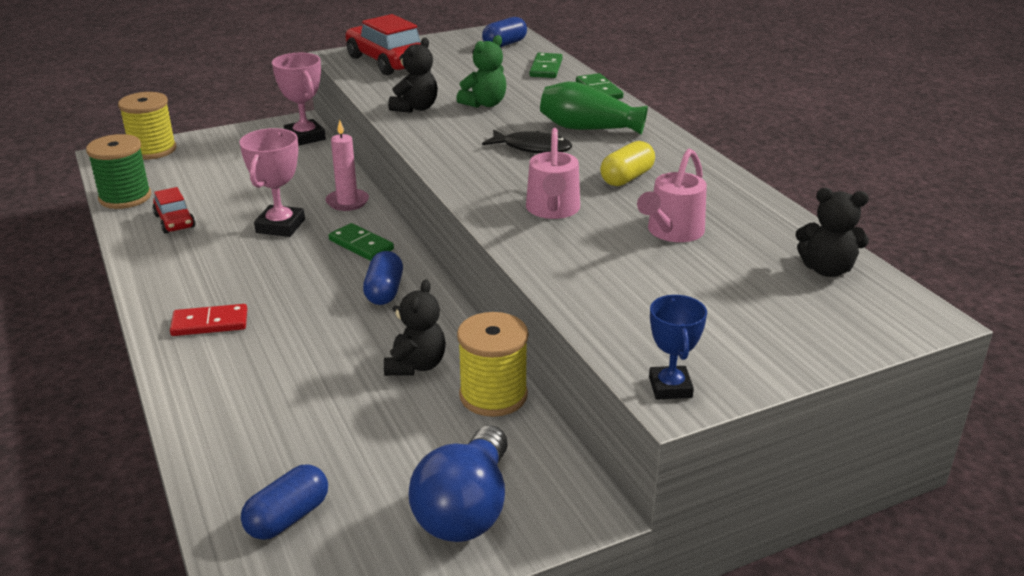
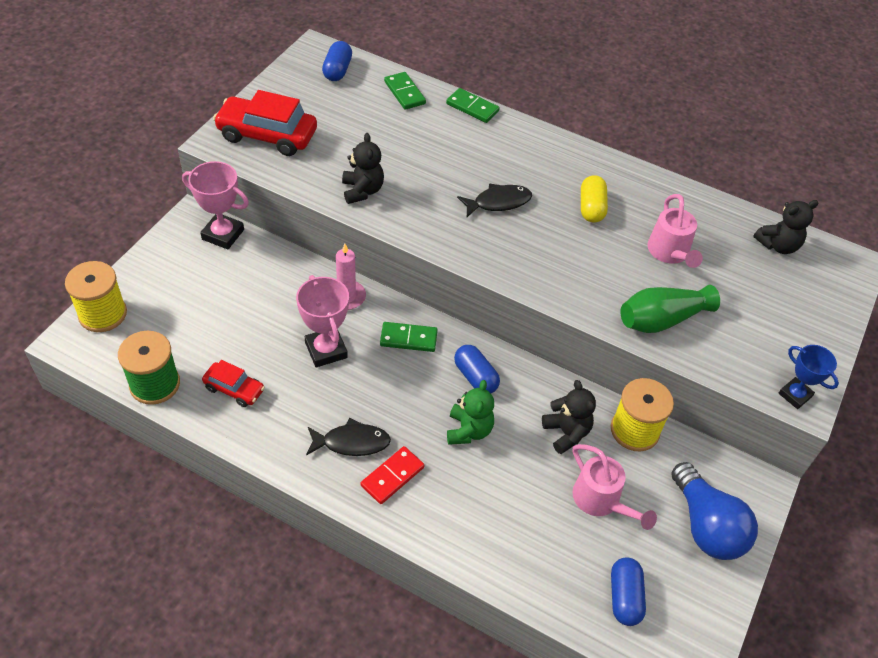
camera: 40 degrees left, 20 degrees up
(211, 288) = (352, 442): none -> black fish
(484, 104) = (408, 161): green teddy bear -> green teddy bear (468, 430)
(553, 210) = (581, 267): pink watering can -> pink watering can (601, 501)
(588, 128) = (512, 160): green vase -> green vase (661, 320)

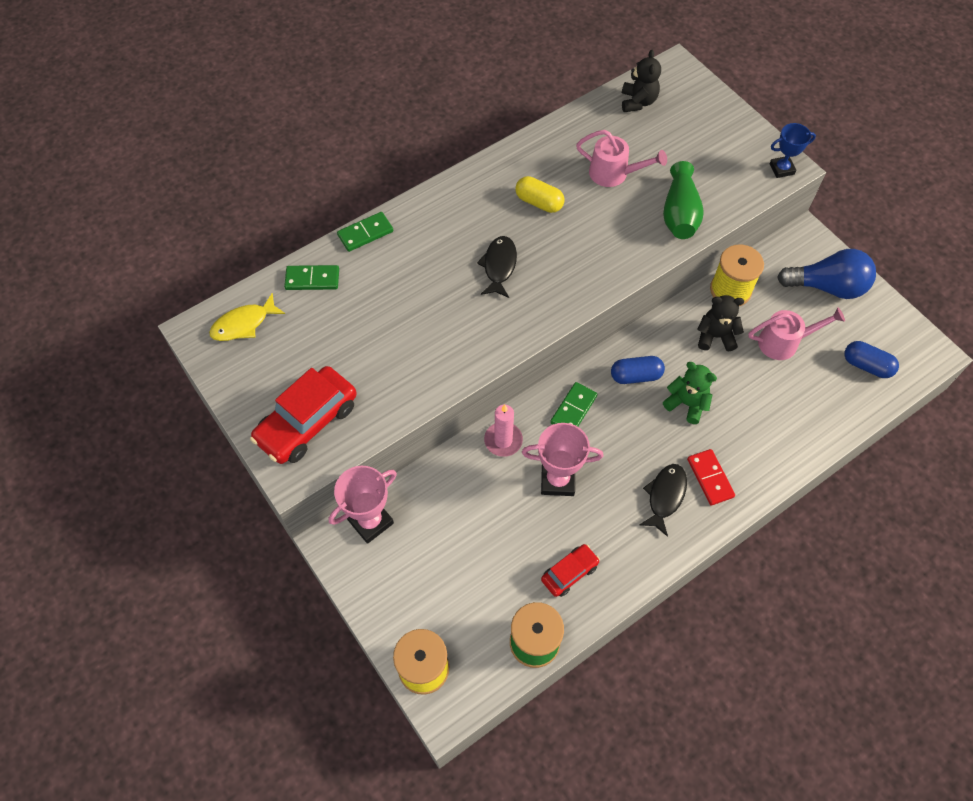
camera: 60 degrees left, 10 degrees up
(337, 70) = (244, 324): blue capsule -> yellow fish
(362, 191) = (430, 367): black teddy bear -> none

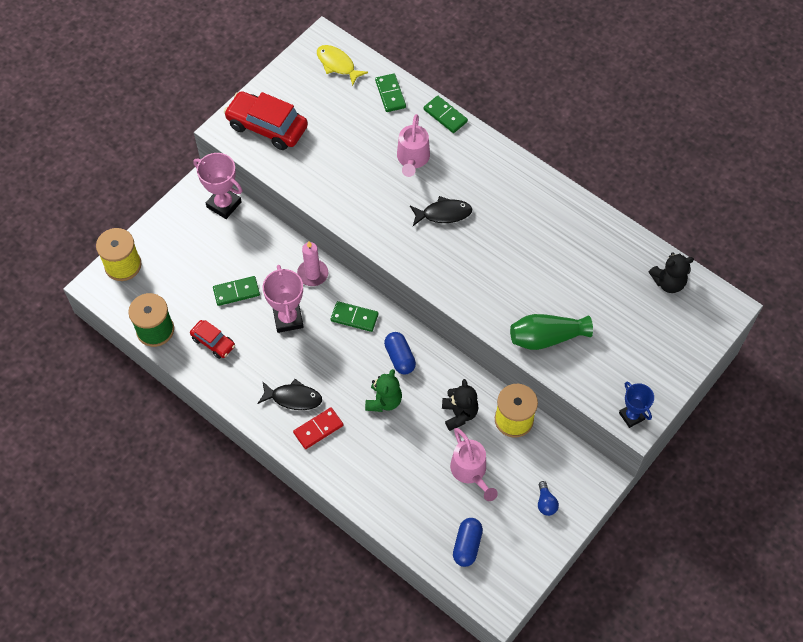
camera: 75 degrees right, 0 degrees up
(504, 531) = (236, 292): none -> green domino
(539, 202) = (520, 228): yellow capsule -> none
(614, 174) = (573, 279): pink watering can -> pink watering can (412, 159)
(827, 286) = (546, 503): blue light bulb -> blue light bulb, size x0.44

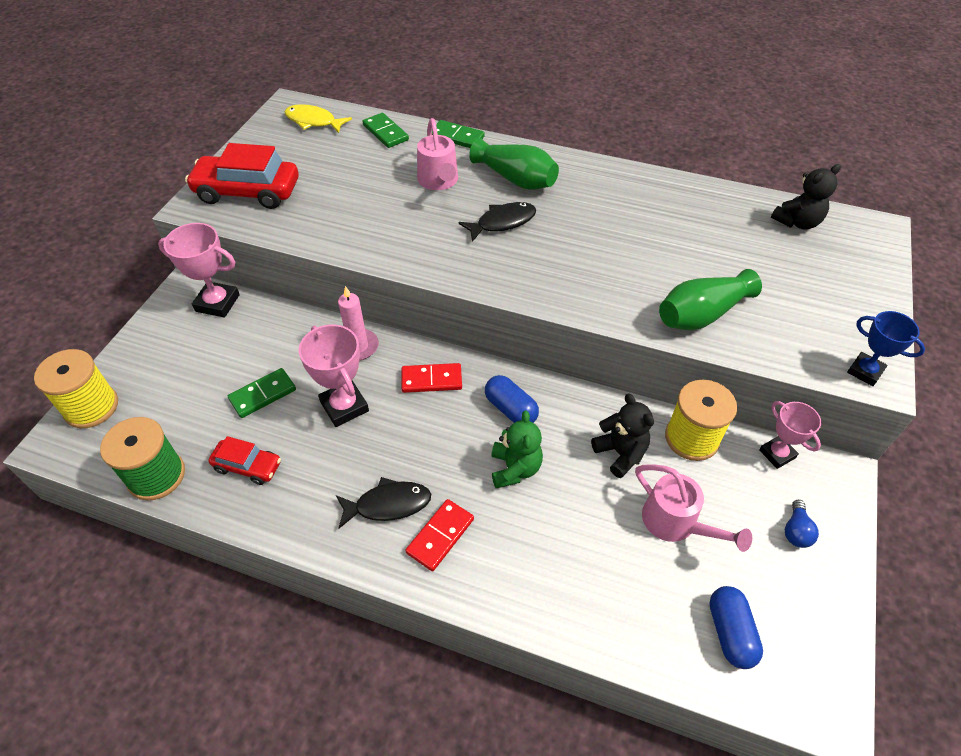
camera: 20 degrees left, 10 degrees down
(354, 317) = (431, 380): green domino -> red domino
(472, 174) = (516, 179): none -> green vase
(546, 503) = (796, 531): blue light bulb -> blue light bulb turned 45 degrees clockwise
(566, 450) = (777, 454): none -> pink trophy

